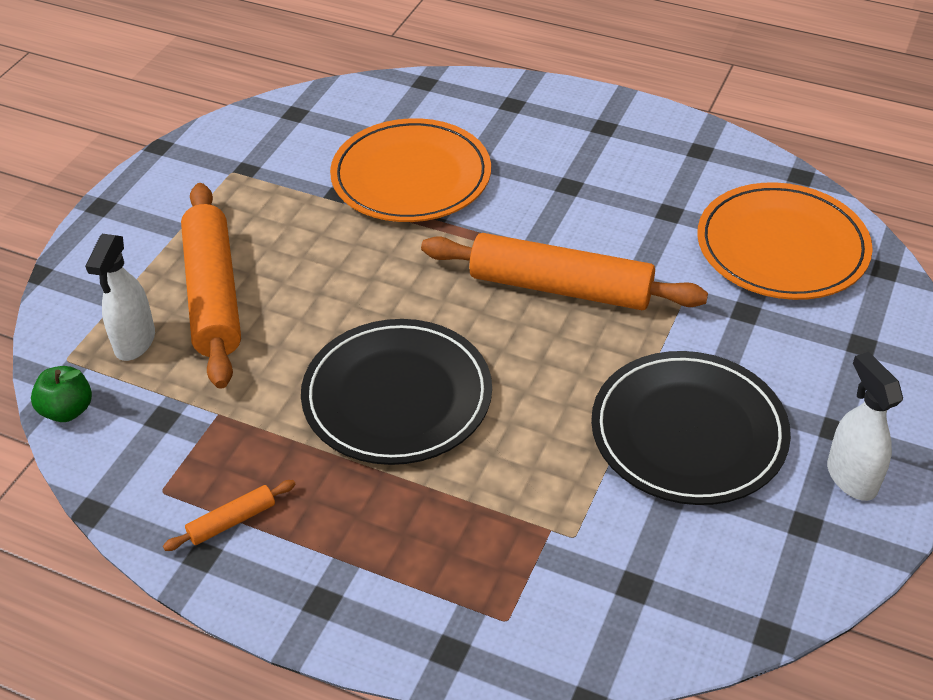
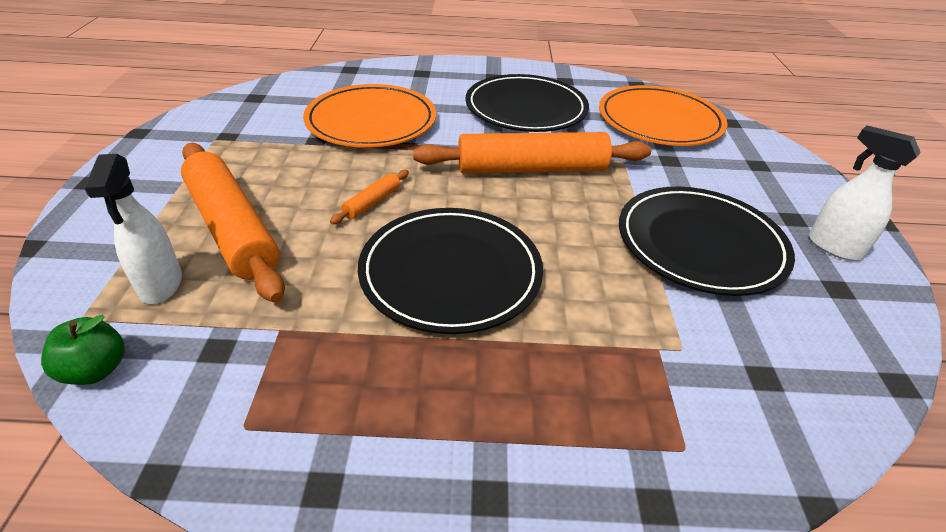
camera: 25 degrees left, 5 degrees down
(232, 521) = (342, 436): orange rolling pin -> orange rolling pin (372, 202)
(613, 191) = (526, 108): none -> black plate

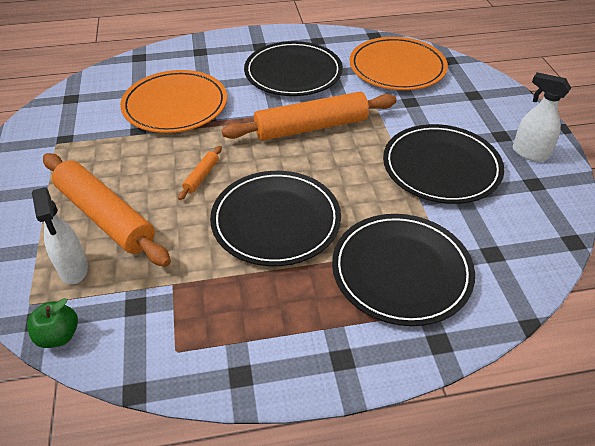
camera: 10 degrees left, 5 degrees up
(615, 376) = (401, 271): none -> black plate

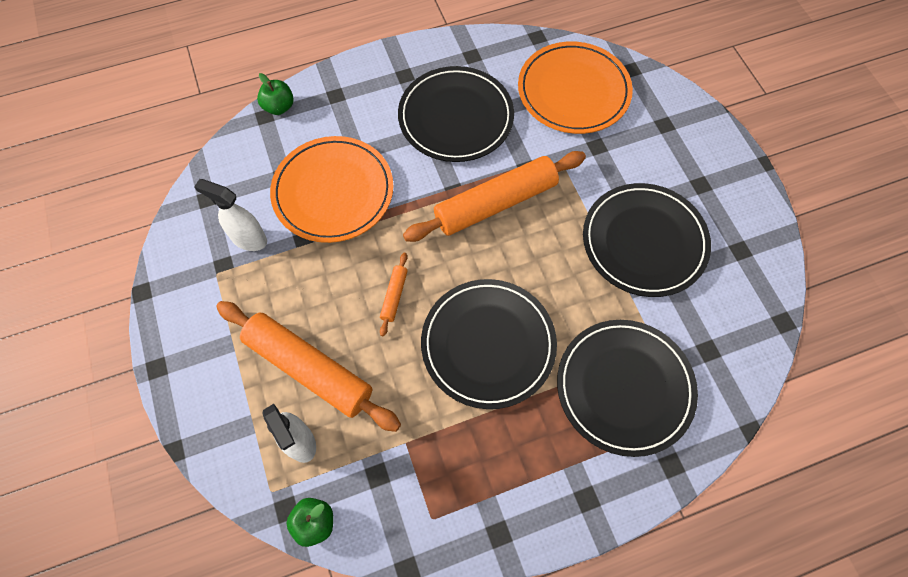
camera: 10 degrees left, 20 degrees up
(152, 53) = (279, 107): none -> green apple
(529, 153) = (732, 207): white spray bottle -> white spray bottle (248, 239)

